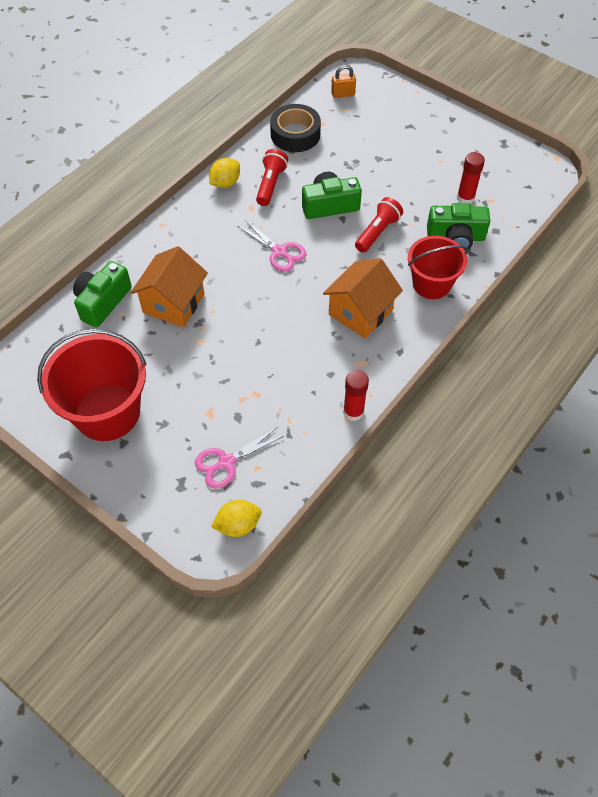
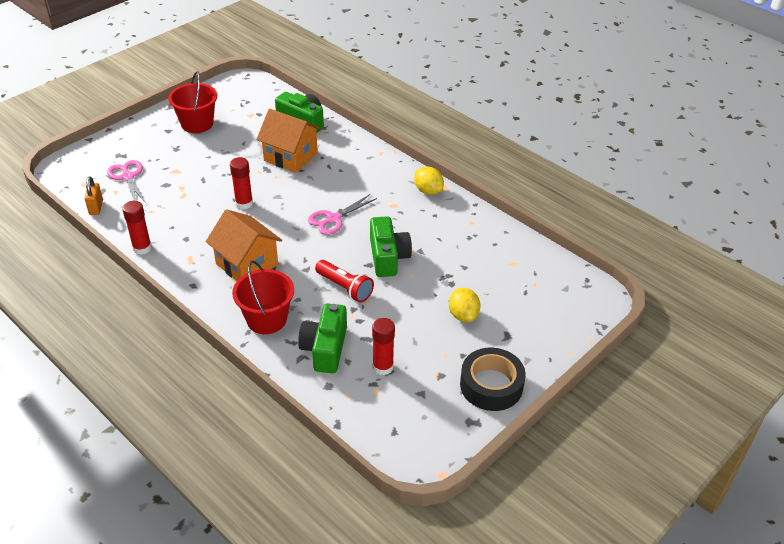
camera: 95 degrees right, 15 degrees down
(107, 412) = (197, 124): red bucket -> red bucket, size x0.65
(238, 525) = (73, 179): yellow lemon -> yellow lemon (463, 315)
(264, 332) = (244, 203): none -> red glue stick
(270, 184) = (422, 219): red flashlight -> none
(295, 134) = (495, 242): black tape -> black tape (491, 385)
(343, 94) = (561, 284): orange padlock -> orange padlock (96, 207)

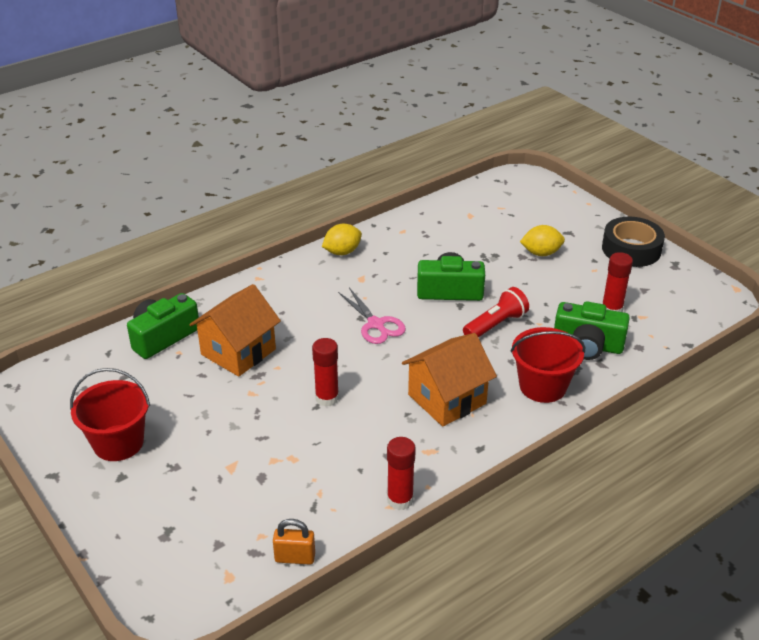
camera: 80 degrees left, 5 degrees down
(128, 177) = (228, 521): pink scissors -> none

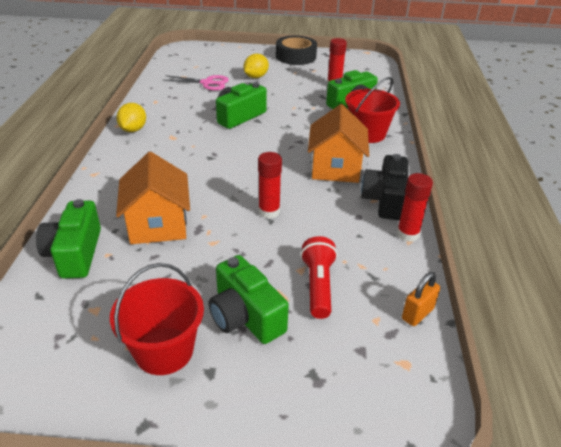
camera: 50 degrees left, 0 degrees up
(190, 461) = (245, 316): none -> green camera
(376, 324) = (226, 155): pink scissors -> pink scissors (207, 83)
(436, 458) = (385, 200): none -> black camera
(495, 325) = (293, 119): red flashlight -> red flashlight (318, 286)

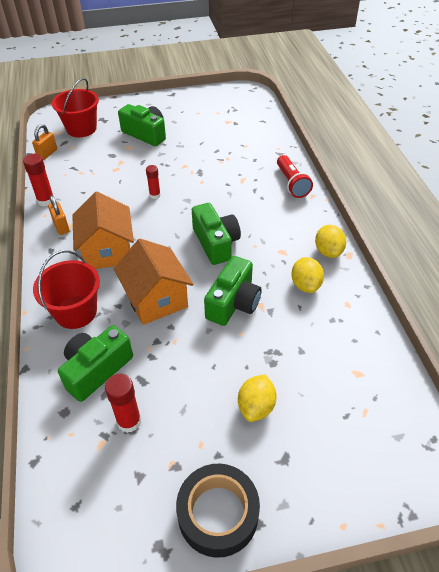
camera: 165 degrees right, 10 degrees up
(75, 253) = (265, 142): green camera -> green camera (216, 243)
(158, 224) = (229, 169): orange house -> orange house (156, 299)
(164, 351) = (180, 114): red bucket -> red bucket (81, 128)
(174, 115) = (305, 285): none -> yellow lemon
(207, 83) = (315, 365): pink scissors -> none
(269, 211) = (155, 195): red glue stick -> red glue stick, size x0.66
(318, 286) = (108, 155): red flashlight -> red flashlight (292, 183)
(385, 200) = (61, 226): black camera -> orange padlock

